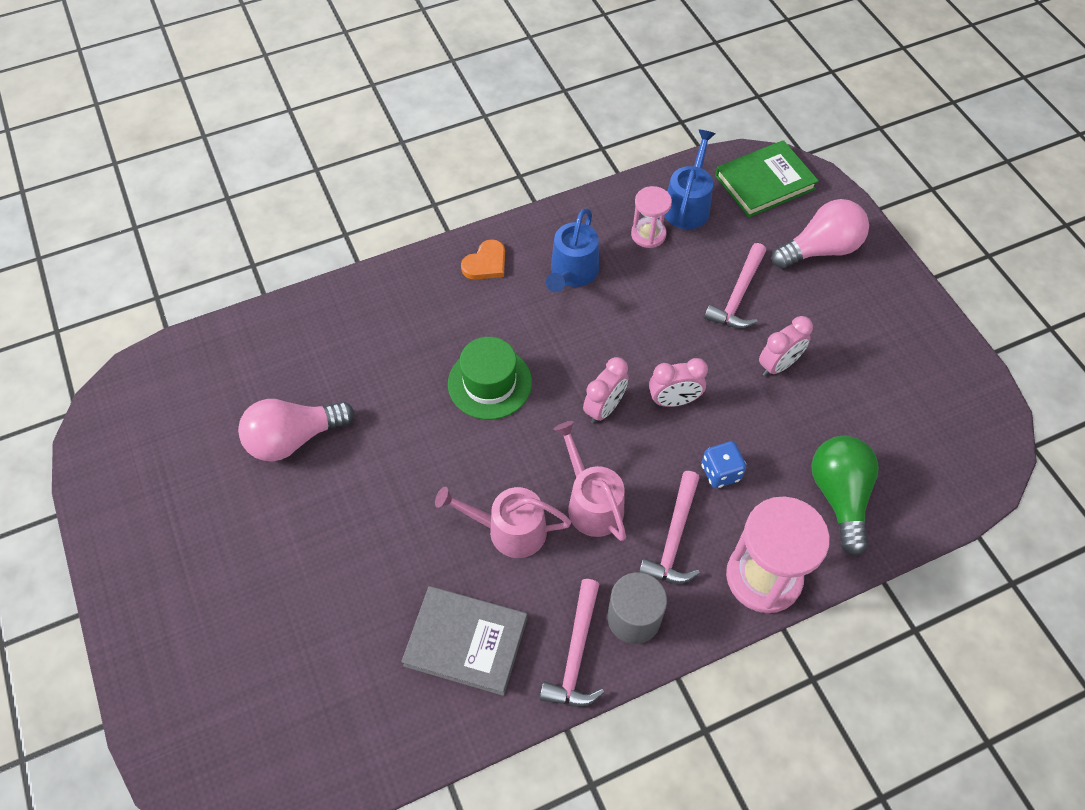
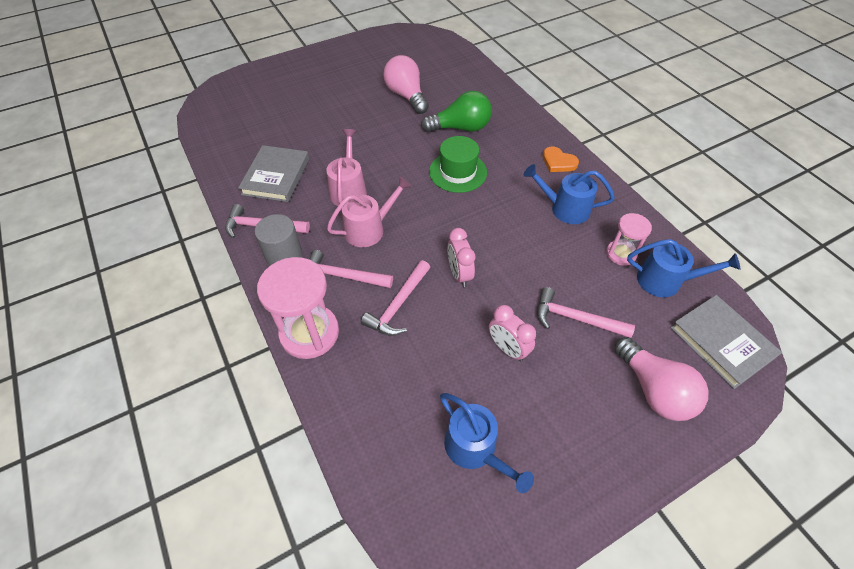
camera: 85 degrees right, 5 degrees down
(604, 408) = (446, 232): pink clock -> none
(720, 472) = (398, 305): blue dice -> pink hammer
(764, 182) = (721, 342): green book -> grey book
(839, 496) = (380, 392): green light bulb -> green light bulb (460, 128)
(896, 410) = (475, 449): none -> blue watering can

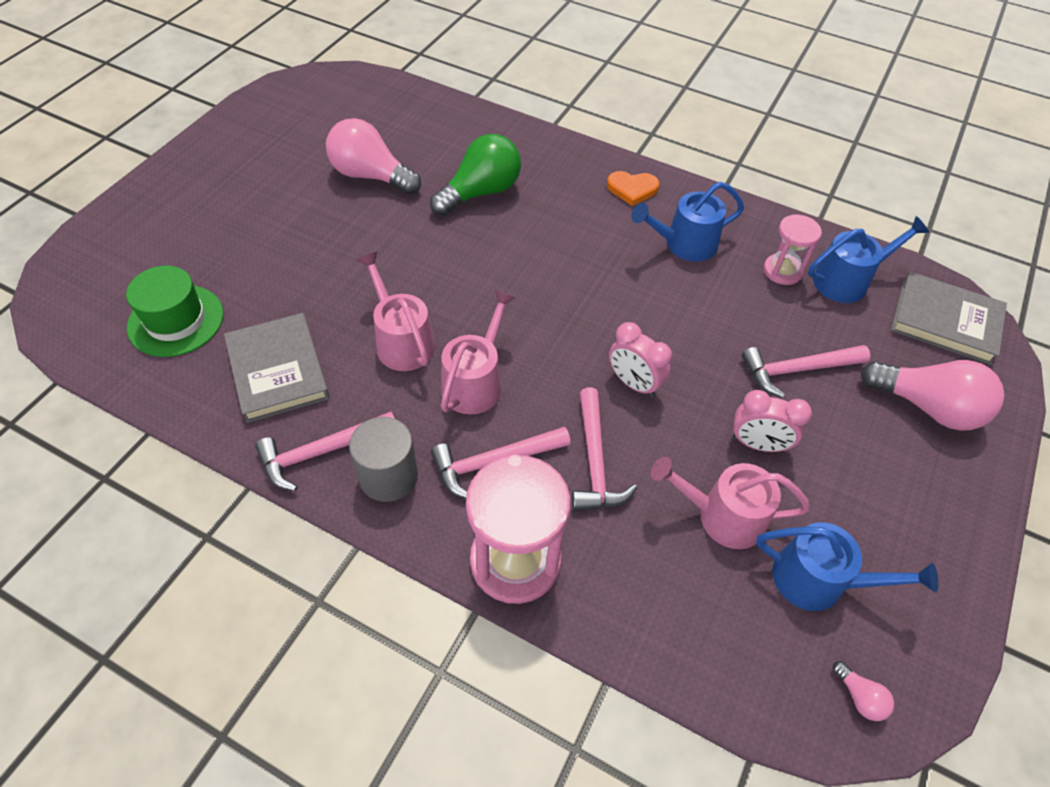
camera: 35 degrees left, 0 degrees up
(440, 531) = (859, 697): none -> pink light bulb
(447, 377) = (723, 516): none -> pink watering can
(458, 172) = (525, 253): green hat -> green hat (176, 320)

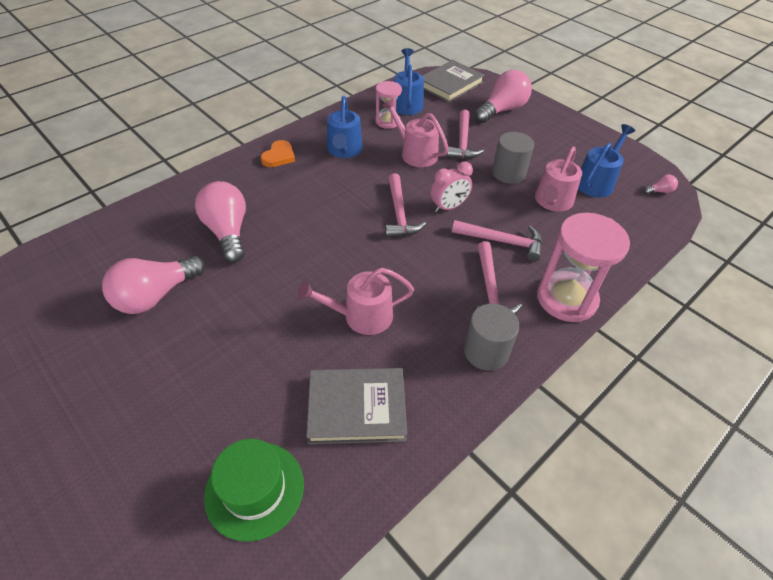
camera: 70 degrees left, 5 degrees down
(321, 452) = (452, 390): pink hammer -> pink hammer (399, 213)
(475, 382) = (418, 282): pink watering can -> pink watering can (415, 153)
(480, 192) = (227, 232): green light bulb -> pink light bulb
(758, 444) = (508, 173): pink clock -> grey cylinder

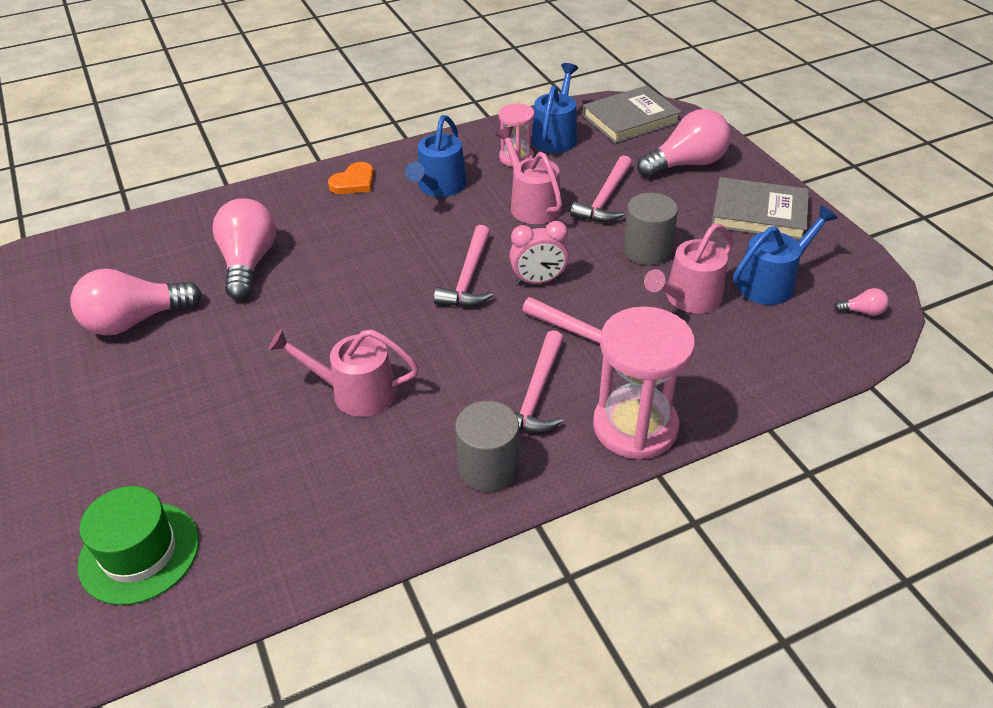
camera: 20 degrees right, 5 degrees down
(357, 408) = (295, 495): grey book -> grey book (759, 213)

